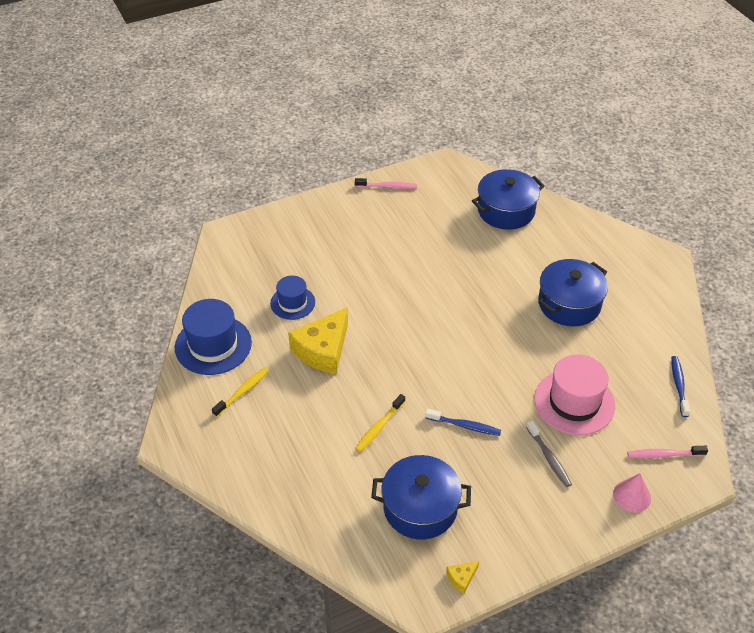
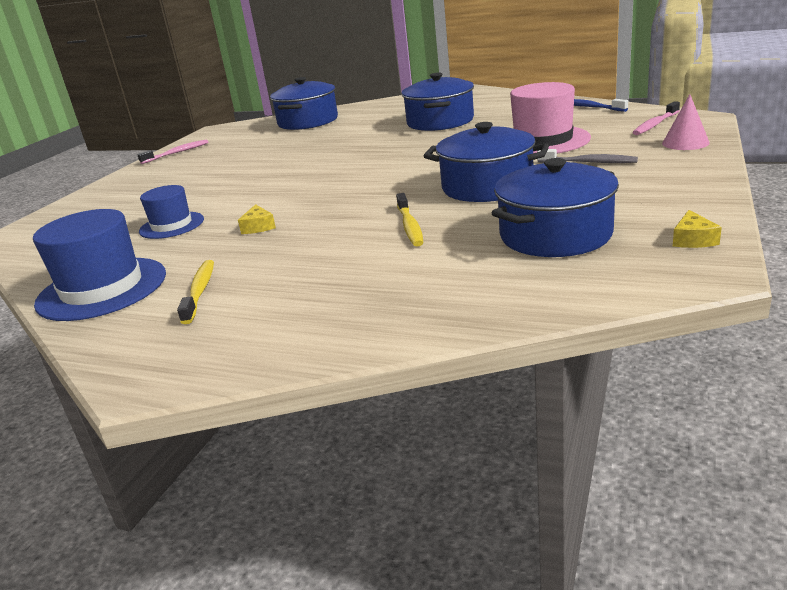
camera: 40 degrees left, 20 degrees down
(323, 350) = (258, 227): yellow cheese -> yellow cheese, size x0.42
(465, 426) = (487, 186): blue toothbrush -> blue pot

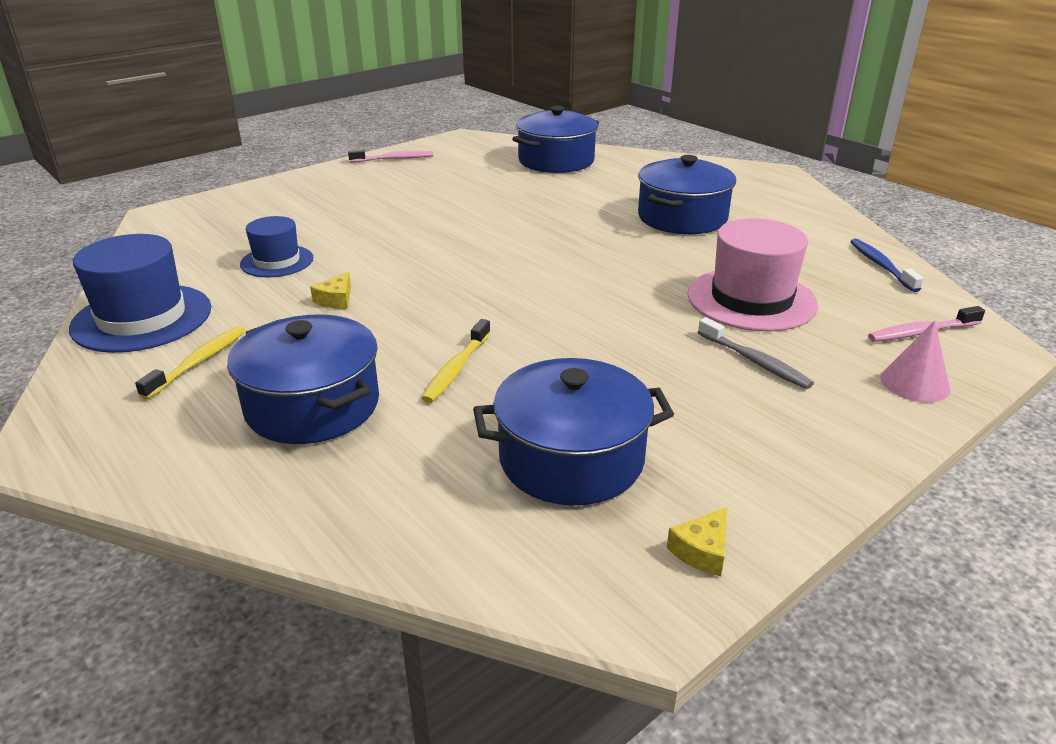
camera: 25 degrees right, 5 degrees up
(487, 186) = (600, 346): blue pot -> blue pot (312, 406)

